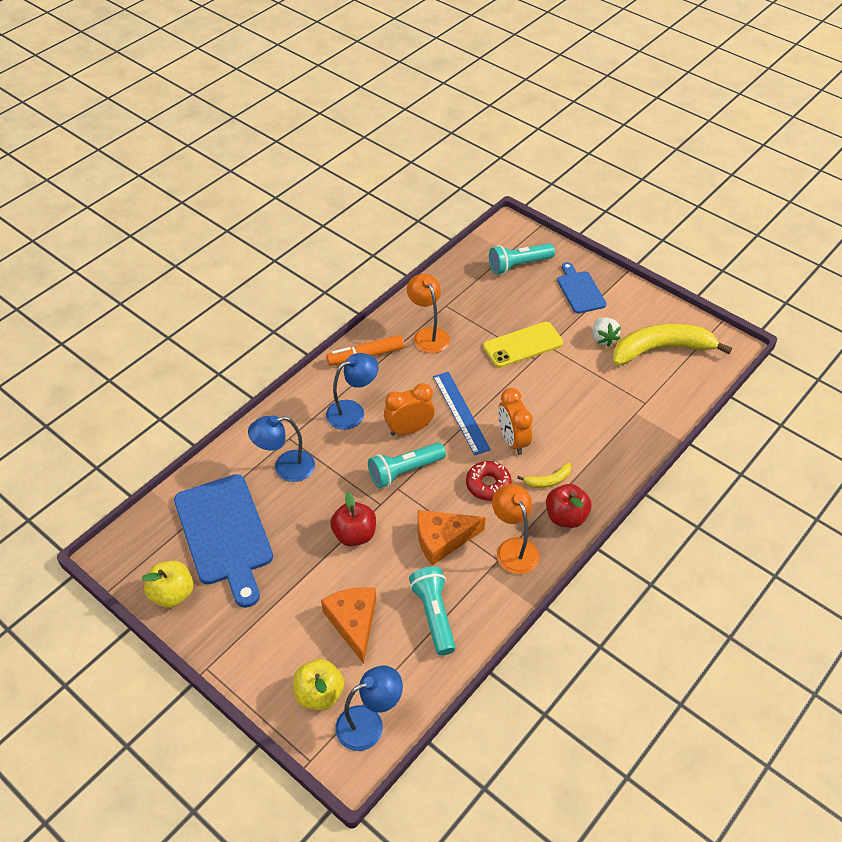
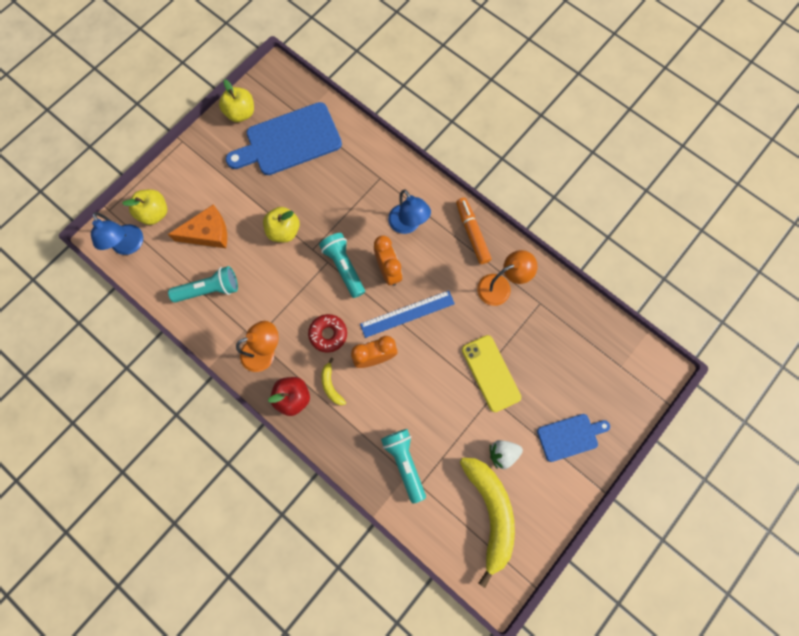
camera: 90 degrees right, 25 degrees up
(286, 468) = (350, 177): blue lamp -> none
(354, 534) = (284, 231): red apple -> yellow apple
(442, 539) = (276, 296): orange cheese -> none
(518, 265) = (602, 376): turquoise flashlight -> turquoise flashlight (404, 462)

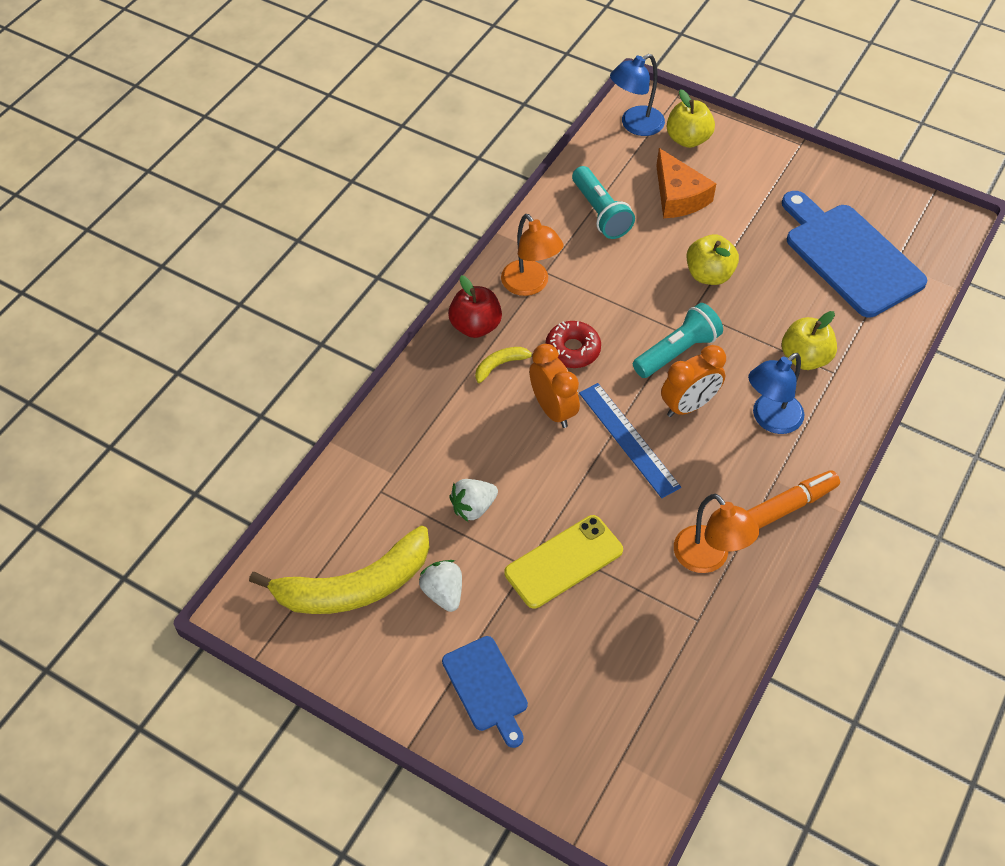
camera: 80 degrees right, 20 degrees down
(241, 113) = (869, 196): yellow apple -> yellow apple (804, 358)
(404, 462) = (409, 467): turquoise flashlight -> none
(442, 423) = (473, 507): none -> white strawberry

